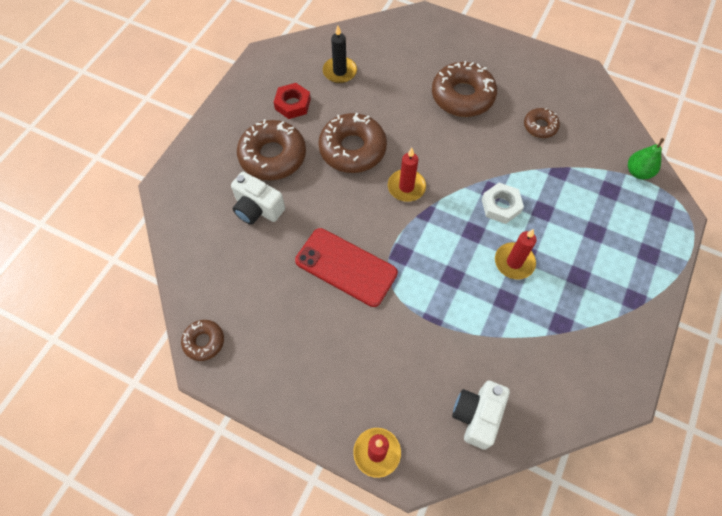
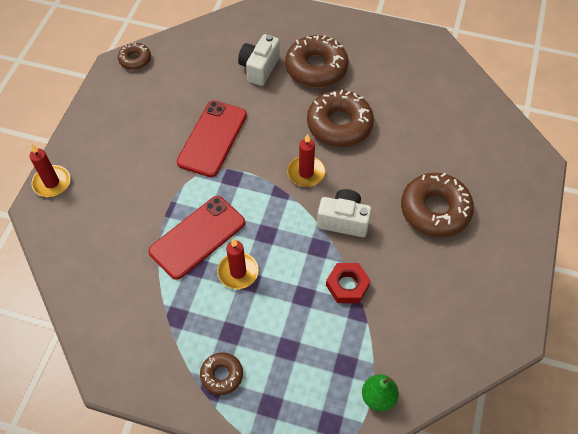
camera: 80 degrees right, 5 degrees down
(293, 104) = (379, 71): red nut -> red nut (347, 285)
(340, 72) = (432, 100): black candle -> none
(471, 295) = (197, 237): none -> red phone
(477, 416) = (83, 251): white camera -> white camera (343, 220)
(501, 206) = (301, 256): white nut -> none
(540, 126) = (415, 289): brown donut -> brown donut (222, 375)

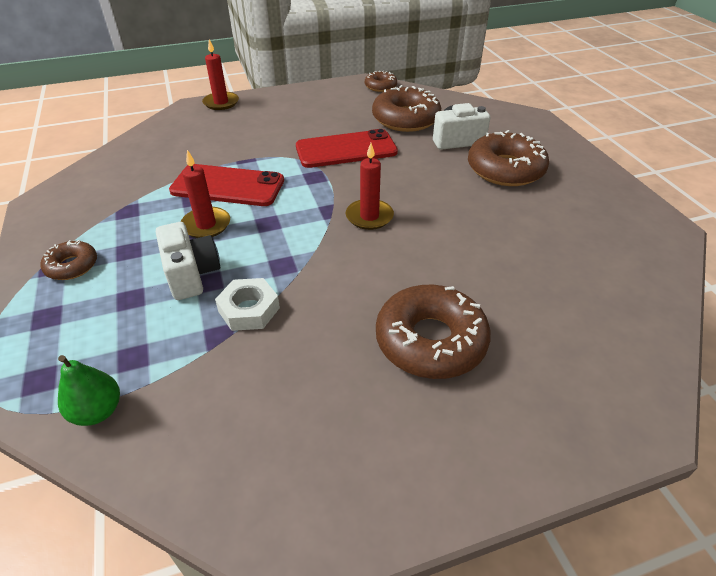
camera: 55 degrees right, 15 degrees down
(339, 124) = (457, 212): brown donut -> brown donut (405, 119)
(343, 220) = (335, 268): white camera -> white camera (191, 274)
(347, 285) = (249, 309): red nut -> white nut

